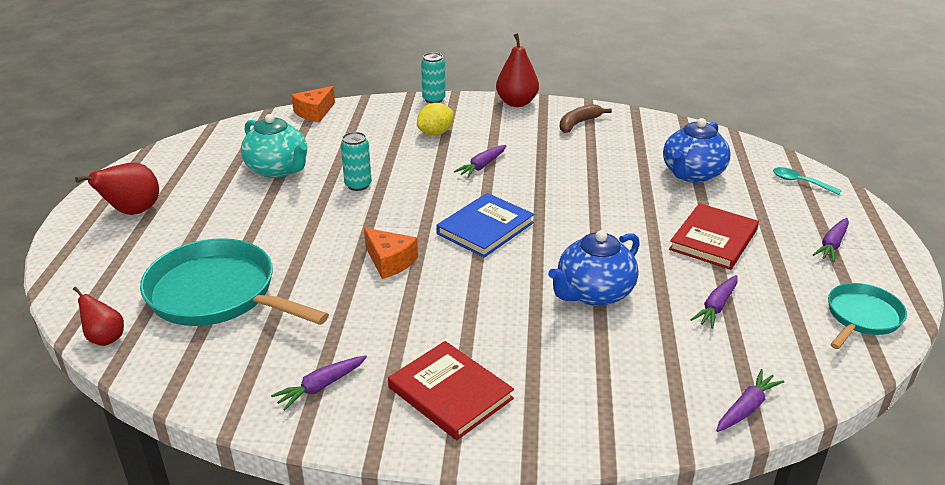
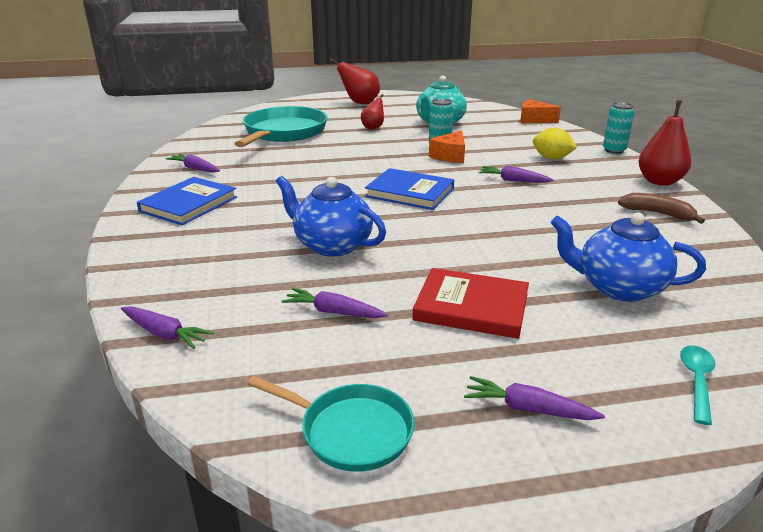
camera: 75 degrees right, 5 degrees down
(105, 338) = (235, 119): red pear -> red pear (373, 127)
(390, 261) = (341, 168): orange cheese -> orange cheese (450, 156)
(450, 393) = (188, 204): red book -> blue book

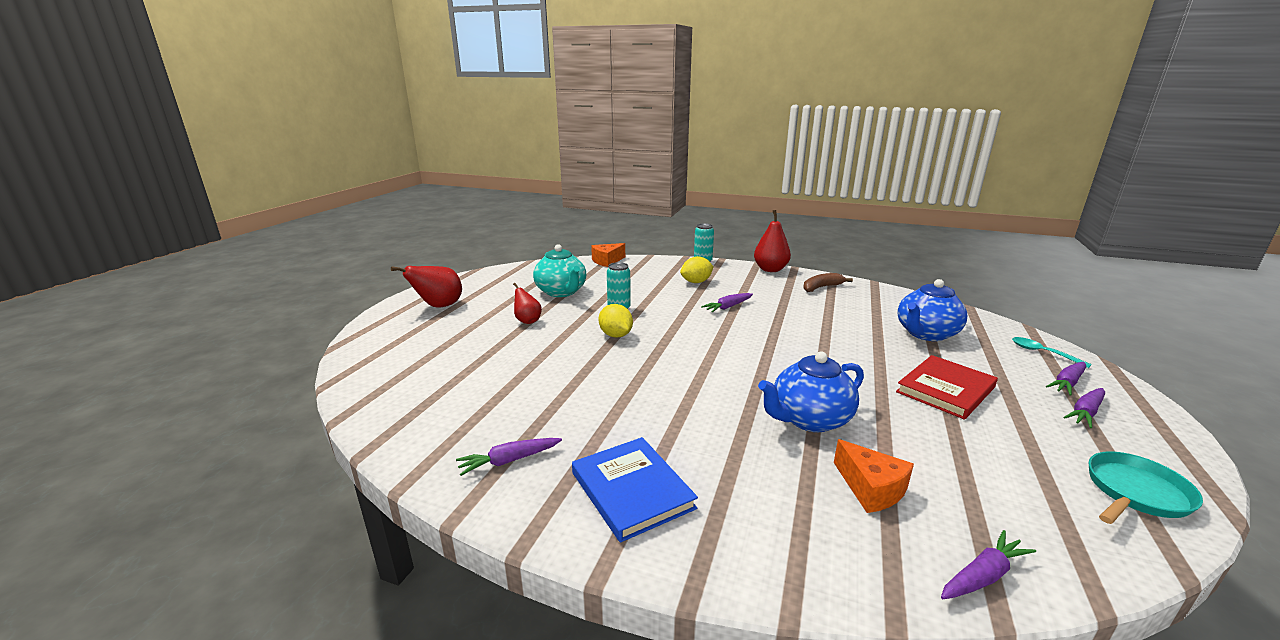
camera: 60 degrees left, 5 degrees down
(283, 133) = (465, 370): turquoise pan -> none
(333, 312) = (946, 453): purple carrot -> purple carrot (1067, 383)
(389, 155) = (616, 335): none -> yellow lemon
(410, 192) = (716, 351): blue book -> none
(450, 156) = (649, 312): orange cheese -> orange cheese (871, 488)

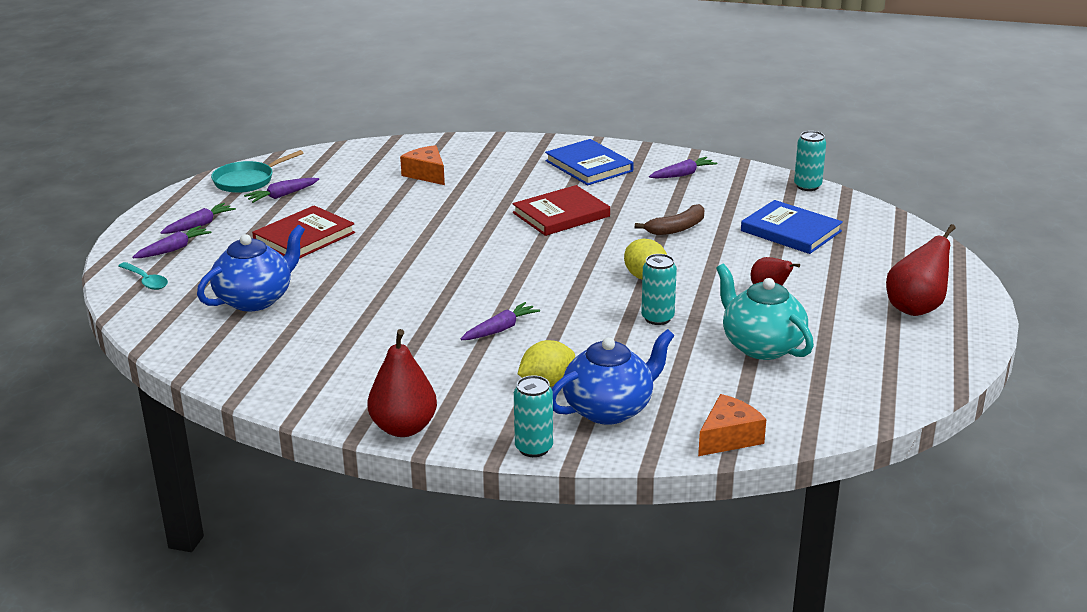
camera: 175 degrees right, 5 degrees up
(374, 428) = (807, 186): none -> turquoise can
(459, 369) = (790, 231): none -> blue book
(679, 402) = (561, 215): none -> red book
(809, 419) = (449, 208): blue teapot -> blue teapot (609, 409)
(821, 287) = (335, 381): brown banana -> brown banana (676, 228)
(983, 575) = (389, 147): purple carrot -> purple carrot (282, 196)

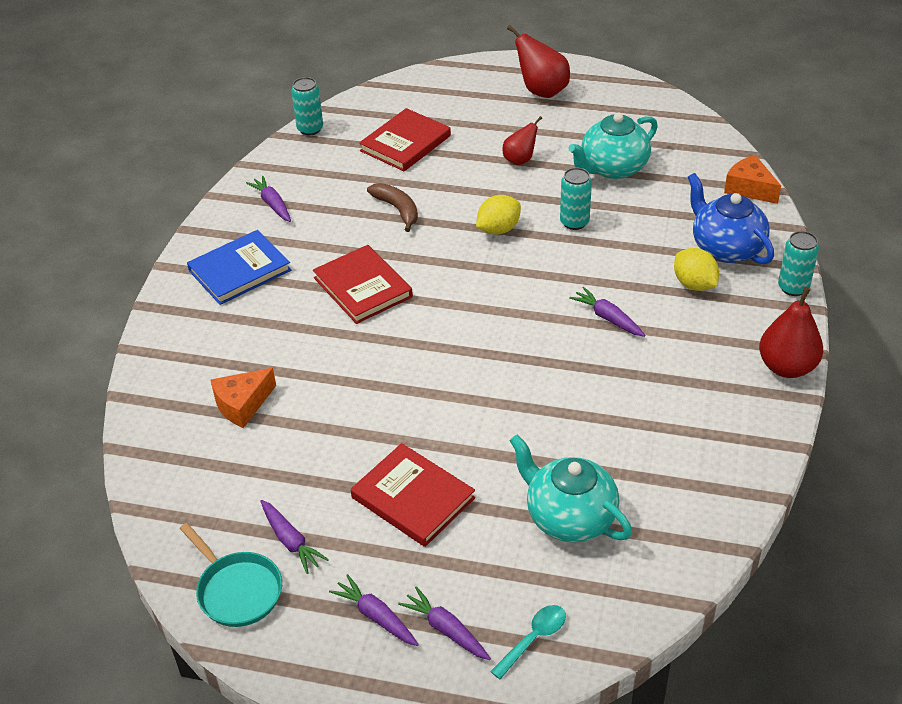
camera: 90 degrees left, 15 degrees up
(255, 299) = (569, 517): blue teapot -> turquoise teapot
(790, 231) = (405, 143): blue book -> red book

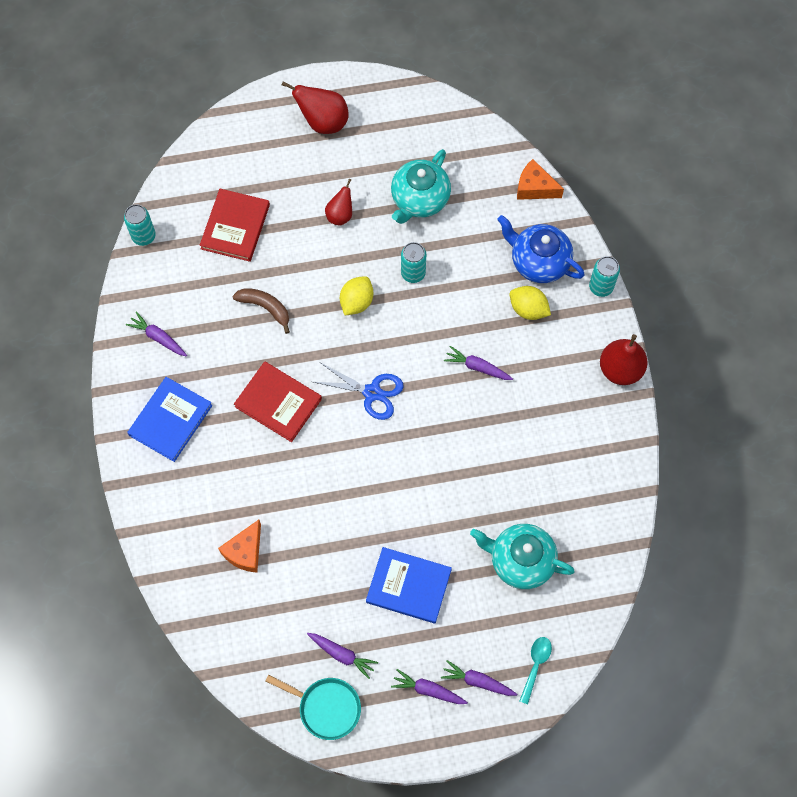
camera: 25 degrees left, 25 degrees up
(413, 498) = (408, 586): red book -> blue book
(472, 307) = (372, 392): none -> blue scissors

